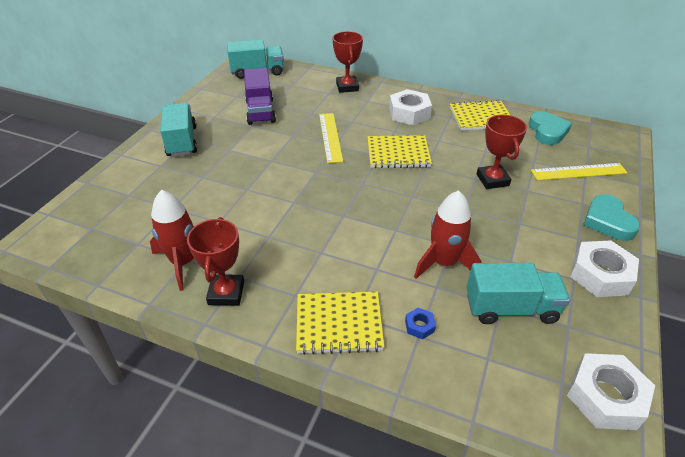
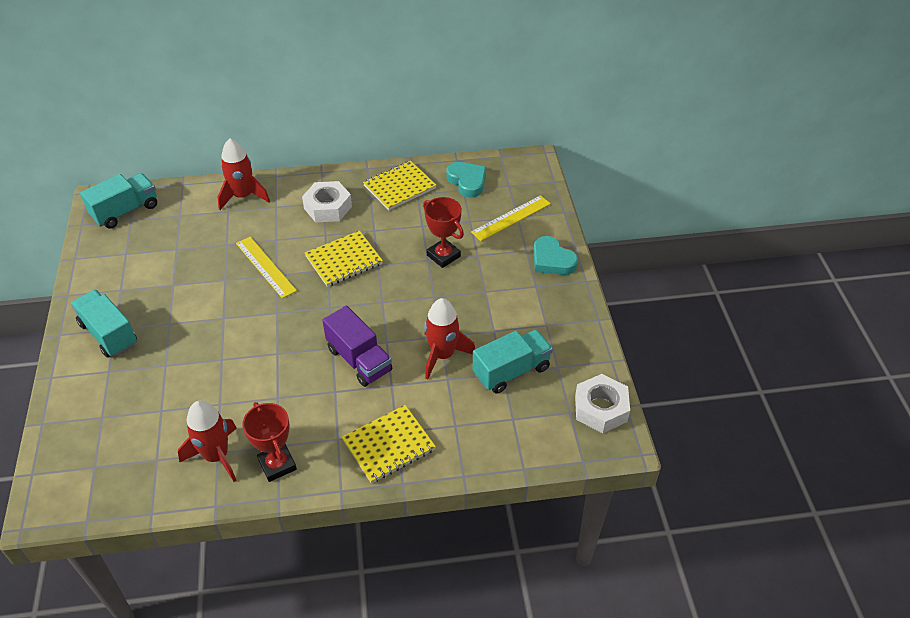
camera: 30 degrees left, 5 degrees up
(260, 111) = (168, 263): purple truck -> purple truck (359, 360)
(347, 87) = (243, 196): red trophy -> red rocket
(419, 326) = (451, 417): blue nut -> none
(600, 275) = (564, 313): white nut -> none

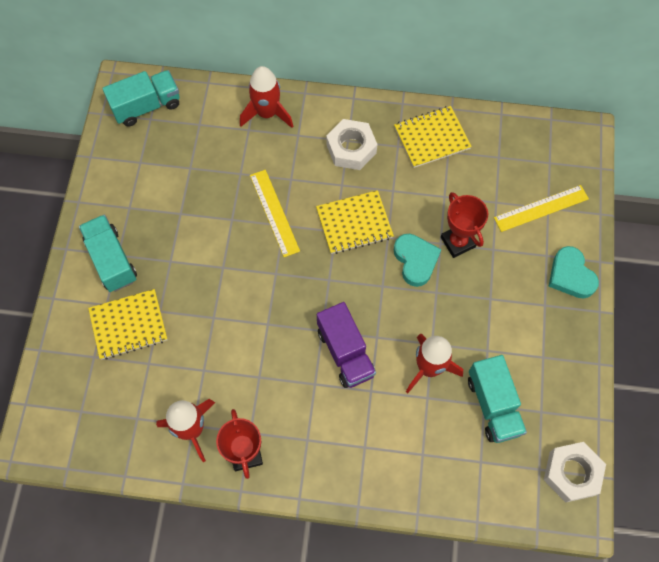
camera: 15 degrees right, 20 degrees up
(389, 445) = (354, 460): yellow notebook -> yellow notebook (128, 325)
(467, 181) = (506, 147): turquoise heart -> turquoise heart (415, 260)
(511, 371) = (493, 405): turquoise truck -> turquoise truck turned 90 degrees clockwise

